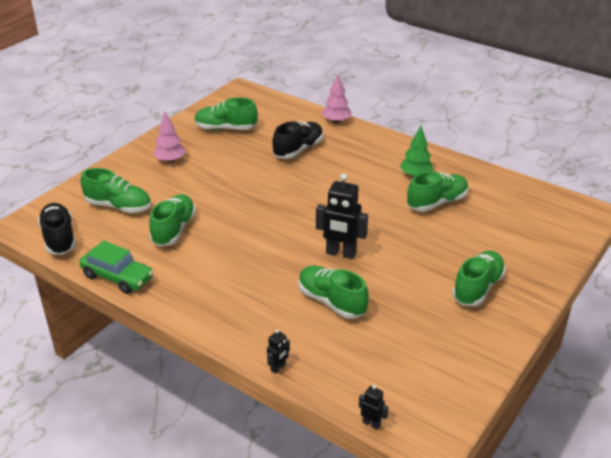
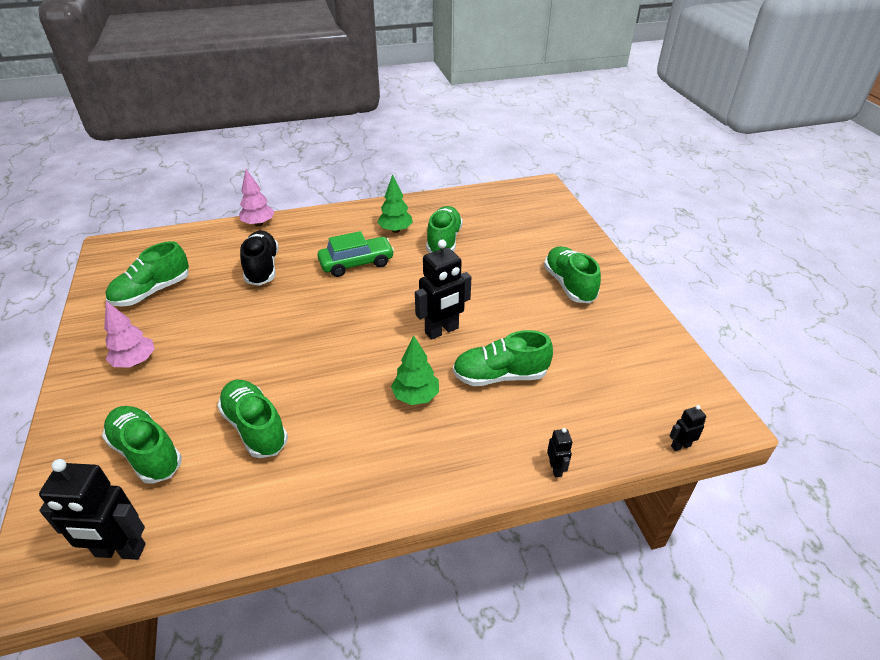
camera: 50 degrees left, 5 degrees up
(59, 238) = (120, 551): black shoe -> black robot
(118, 206) = (146, 453): green shoe -> green shoe turned 105 degrees counterclockwise
(118, 277) = (271, 528): green car -> green car (356, 263)
(268, 275) = (416, 396): none -> green tree

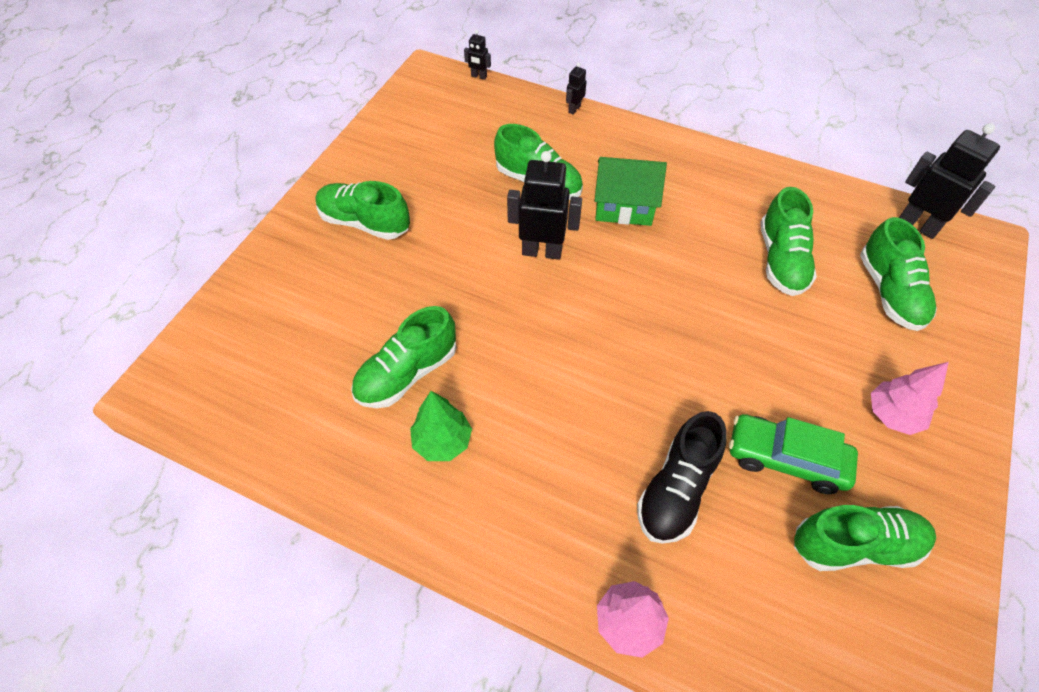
camera: 140 degrees left, 15 degrees up
(356, 263) = (547, 409): green car -> green car (786, 459)
(416, 396) = (624, 207): green tree -> green house
(569, 285) = (364, 222): green shoe -> green shoe turned 90 degrees clockwise

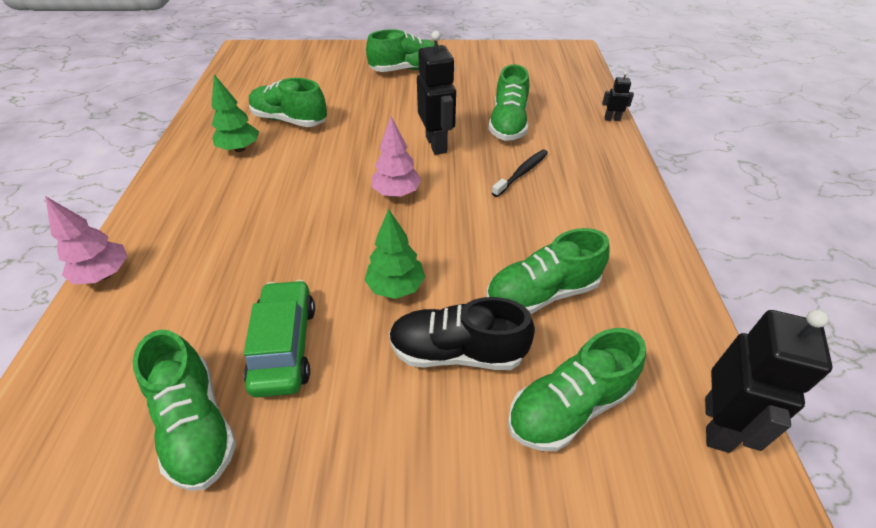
camera: 65 degrees right, 10 degrees down
(364, 222) = (407, 69): green shoe -> green shoe turned 75 degrees clockwise
(479, 76) = (595, 69): black robot -> none
(624, 207) = (521, 173): green house -> black toothbrush
(676, 489) = (230, 275): black shoe -> black shoe (457, 352)
(741, 355) = (396, 287): none -> green tree
(892, 415) = (377, 437): pink tree -> pink tree (397, 193)

